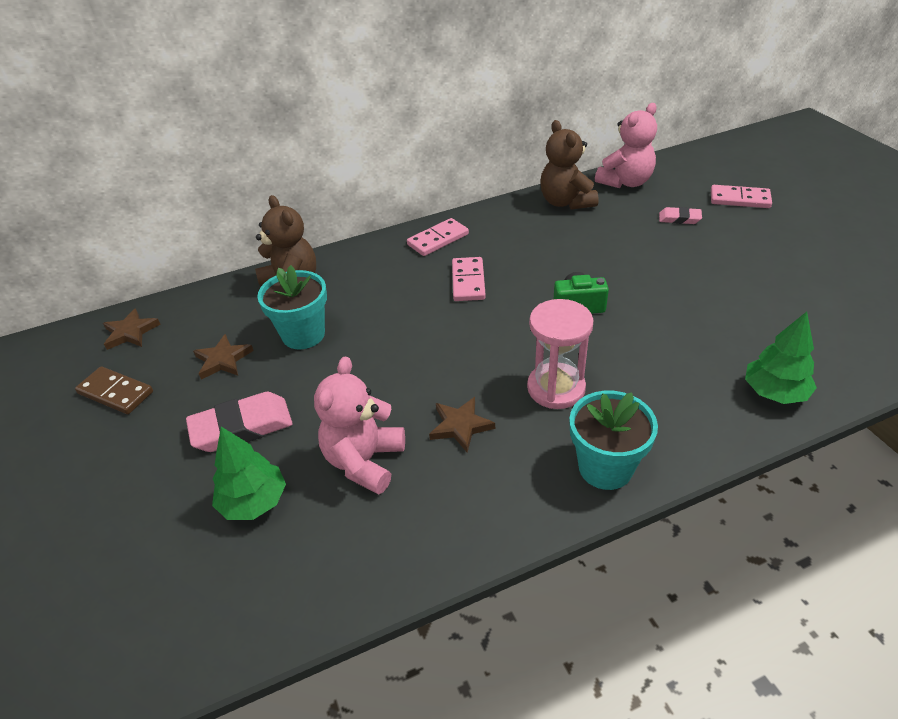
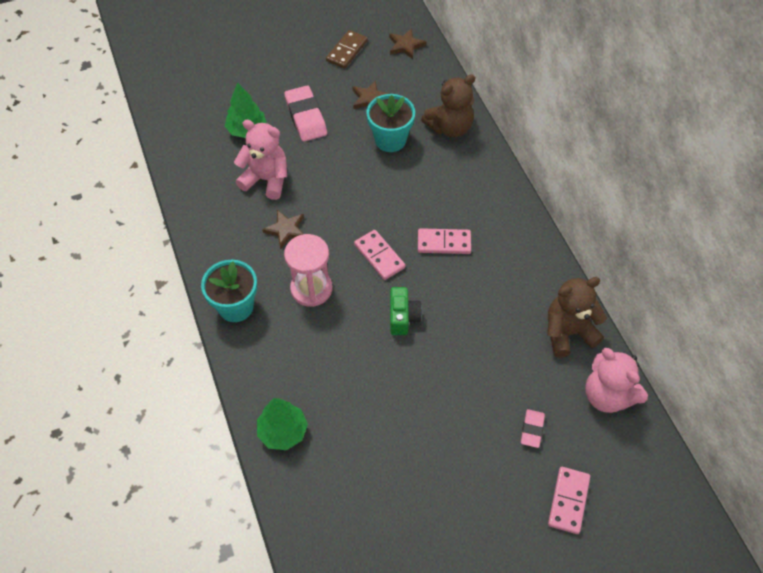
camera: 90 degrees right, 15 degrees up
(438, 239) = (508, 224): pink domino -> pink domino (379, 256)

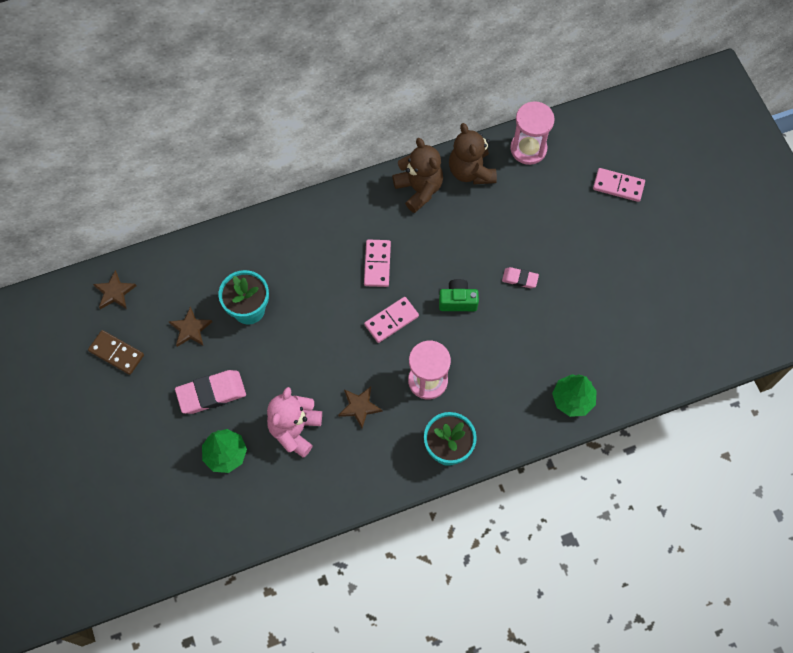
camera: 90 degrees left, 10 degrees up
(450, 127) = (236, 253): brown teddy bear -> brown teddy bear (419, 189)
(532, 429) = (561, 206): pink eraser -> pink eraser (520, 279)
(608, 395) = (528, 149): pink teddy bear -> pink hourglass

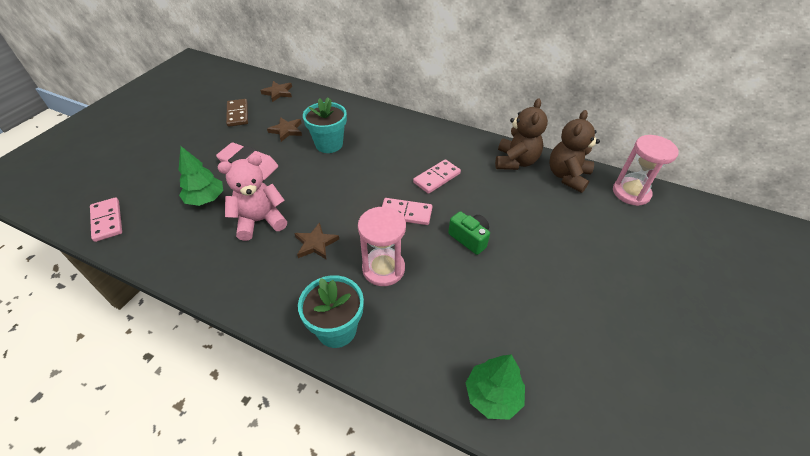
camera: 45 degrees right, 20 degrees down
(520, 279) = (539, 263): pink eraser -> none
(618, 186) = (702, 266): pink domino -> pink domino (107, 221)

